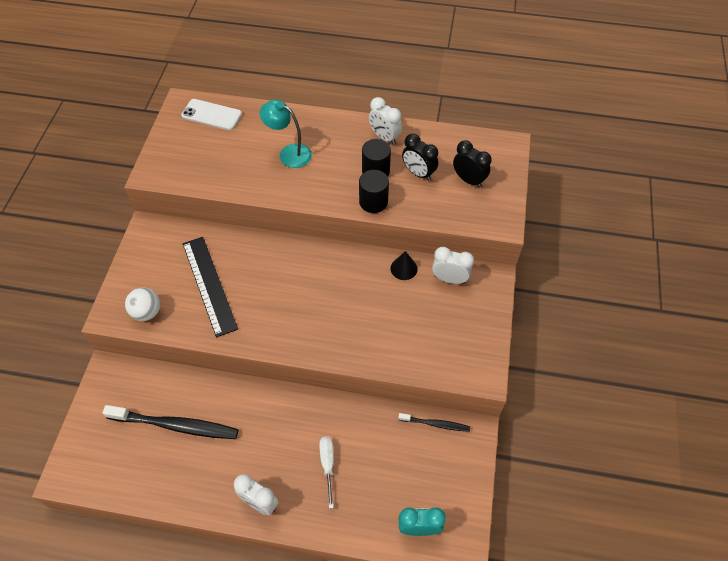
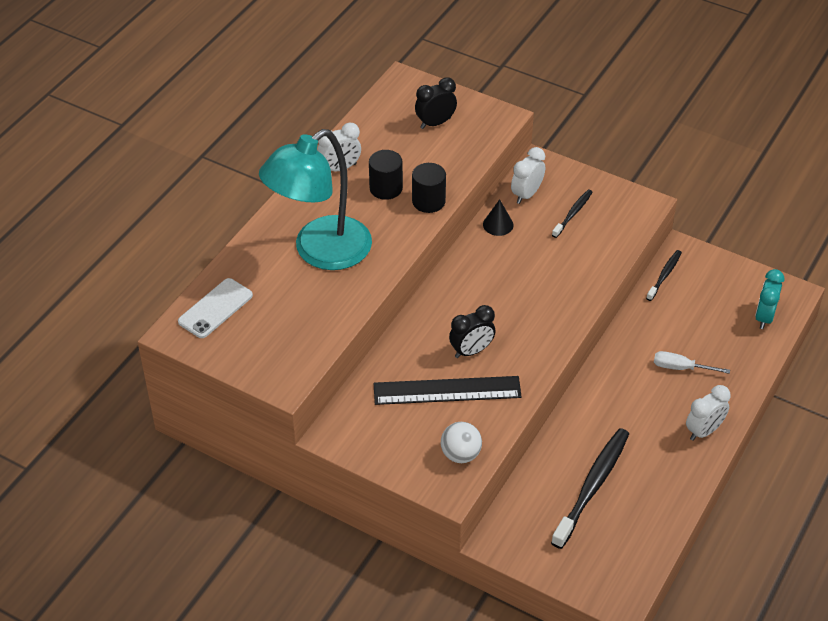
camera: 70 degrees left, 10 degrees down
(289, 153) = (320, 252): turquoise lamp -> turquoise lamp, size x1.89
(418, 173) = (406, 157): black clock -> black clock (471, 351)
(443, 320) = (573, 213): none -> black toothbrush

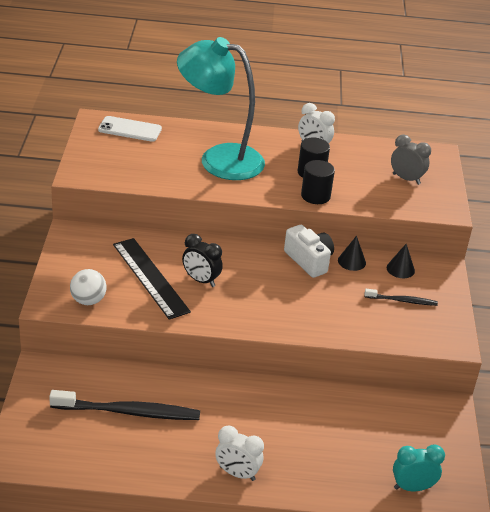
camera: 60 degrees right, 10 degrees down
(435, 123) = (406, 179): black clock -> grey clock
(481, 255) = (309, 260): none -> white camera
(526, 194) = (400, 269): white clock -> black cone
(664, 275) = (409, 402): black toothbrush -> none
(681, 368) = (303, 439): white screwdriver -> none

